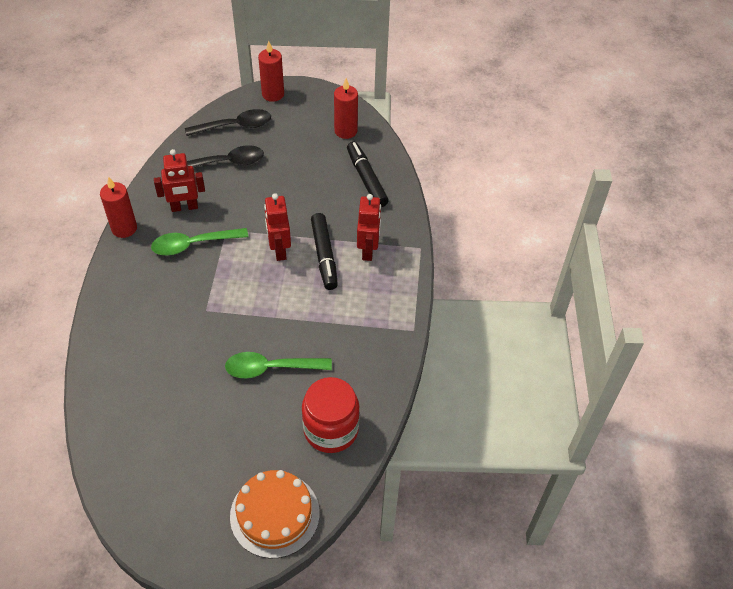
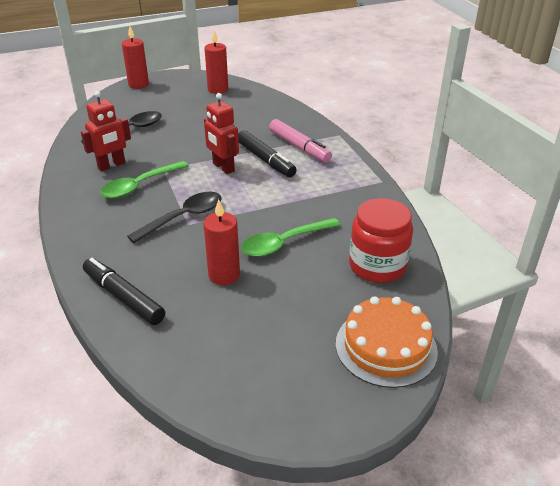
camera: 25 degrees left, 15 degrees down
(124, 228) = (61, 194): red candle -> red candle (224, 275)
(235, 126) = (120, 108): black spoon -> black spoon (184, 217)
(366, 179) = (259, 110): black marker -> black marker (123, 297)
(368, 250) = (299, 147): red robot -> pink marker

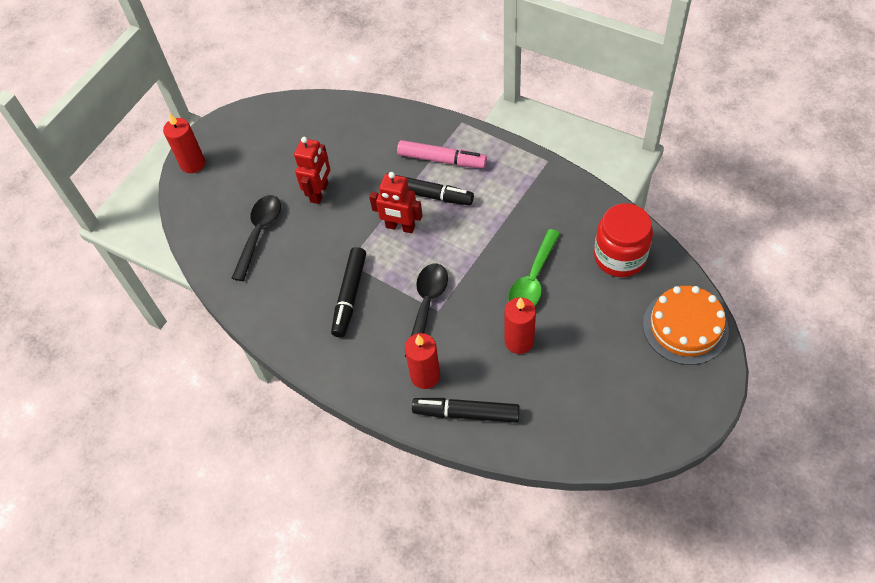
camera: 30 degrees left, 20 degrees up
(111, 165) = (295, 288): red robot -> red robot (319, 192)
(139, 186) = (349, 296): green spoon -> black marker
(218, 89) = (285, 124): red candle -> red candle (425, 376)

